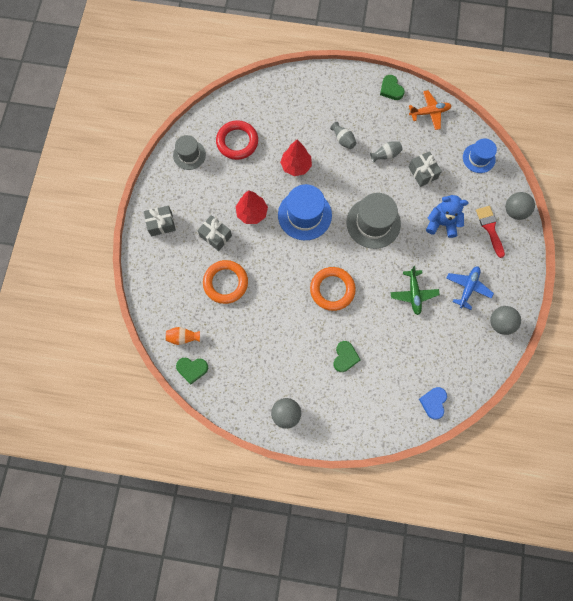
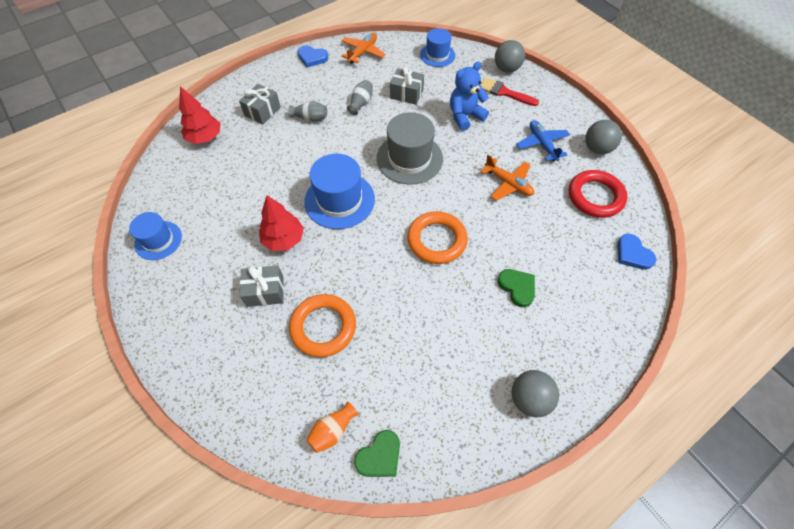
camera: 45 degrees left, 15 degrees down
(161, 224) = (187, 332): grey gift -> grey gift (262, 111)
(189, 155) = (158, 240): grey hat -> blue hat
(237, 142) = (204, 191): red ring -> red ring (595, 196)
(296, 166) = (287, 168): red tree -> red tree (205, 137)
(391, 89) = (312, 58): green heart -> blue heart
(413, 294) = (508, 184): green plane -> orange plane

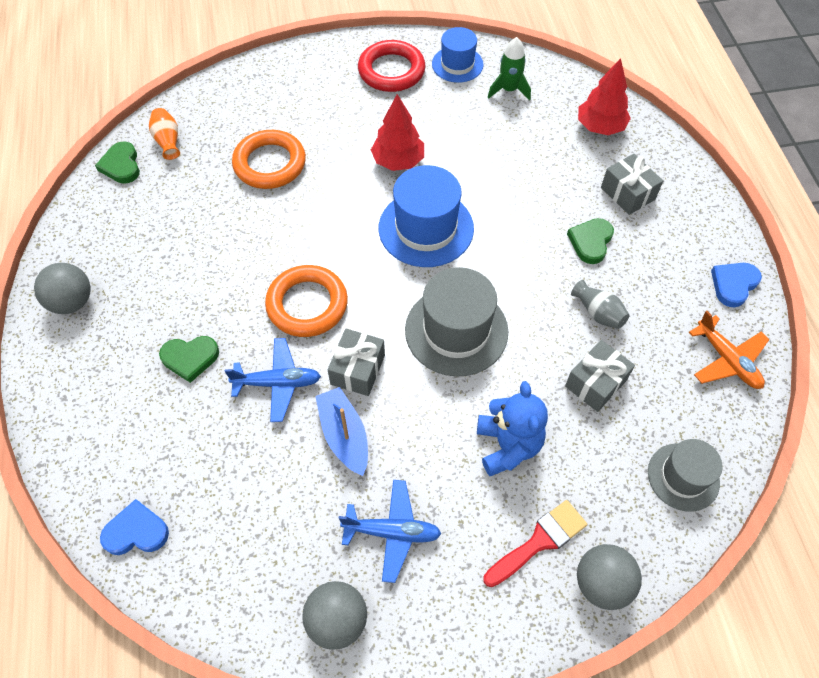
camera: 115 degrees right, 0 degrees up
(181, 197) = (509, 90): none -> green rocket
(265, 291) = (341, 130): grey gift -> grey gift (358, 369)
(310, 118) = (590, 242): grey vase -> green heart
(437, 55) = (683, 477): blue hat -> grey hat
(500, 230) = (277, 383): none -> blue plane
(508, 184) = (344, 435): orange plane -> blue boat
(595, 196) = (252, 547): red ring -> red ring (391, 71)

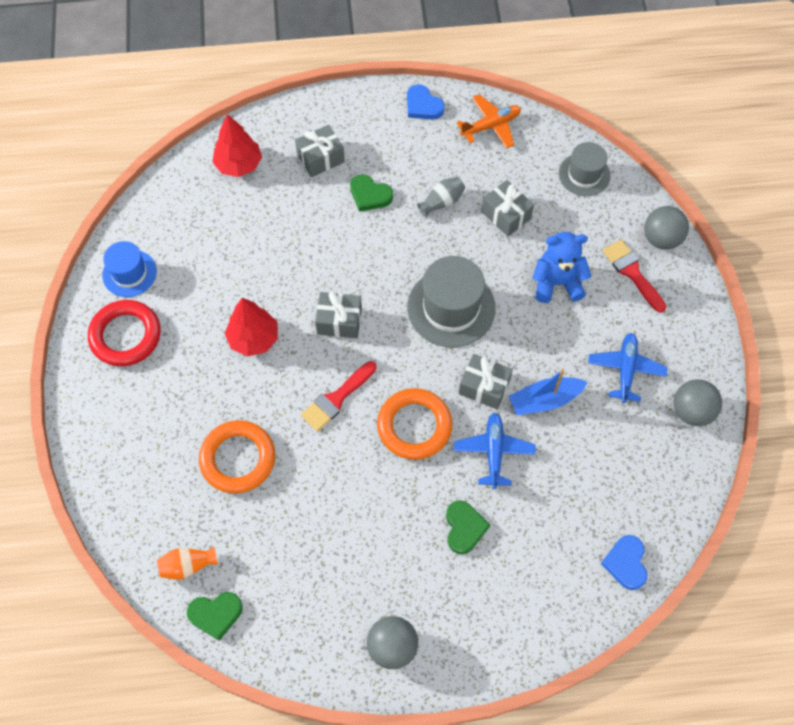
camera: 85 degrees left, 5 degrees up
(336, 234) = (336, 398): none -> red brush
(426, 228) = (339, 321): blue hat -> grey gift
(509, 90) = (176, 232): green rocket -> none

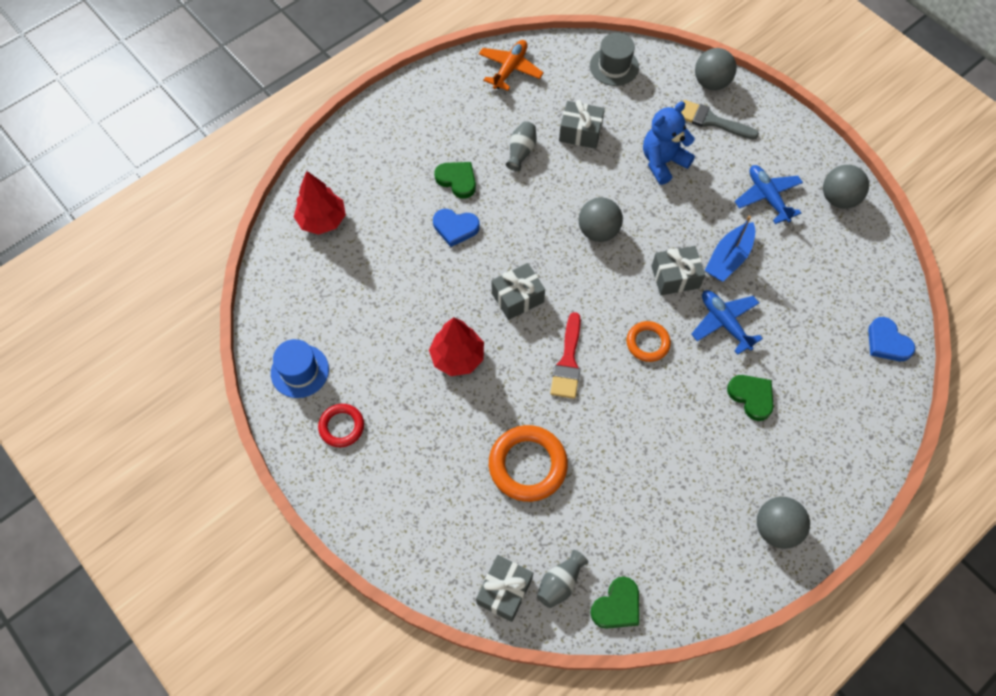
camera: 35 degrees left, 0 degrees up
(125, 336) = (341, 426): red ring -> red ring, size x0.59
(188, 566) = (560, 583): orange vase -> grey vase
(320, 158) = (390, 174): grey gift -> grey gift (504, 591)
(370, 195) = (457, 180): green heart -> green heart turned 135 degrees counterclockwise
(414, 426) = (647, 343): orange ring -> orange ring, size x0.59
(423, 105) = (441, 83): blue heart -> blue heart (455, 228)
(451, 308) = (598, 231): grey hat -> grey ball
(632, 273) = (711, 121): red brush -> grey brush

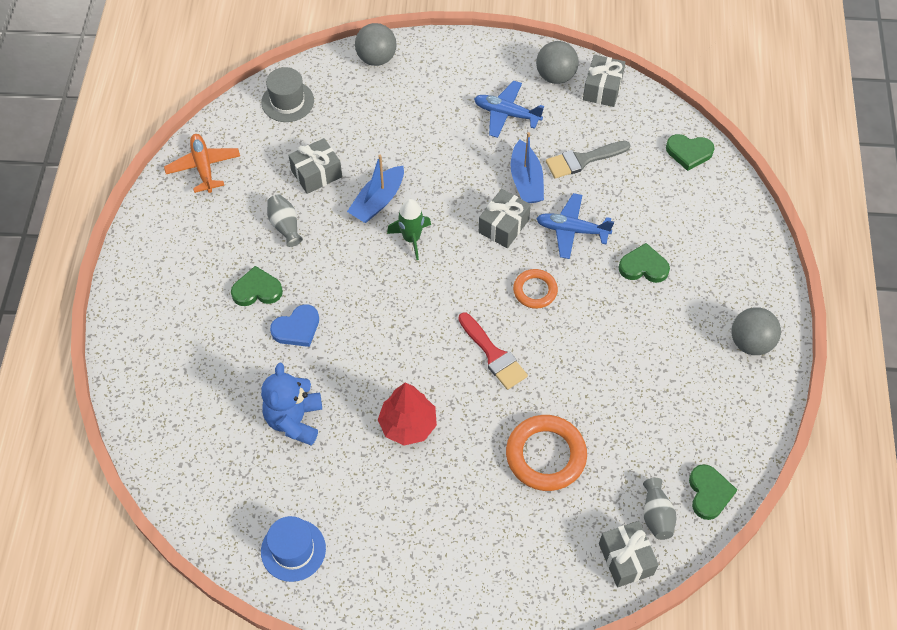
camera: 45 degrees left, 5 degrees down
(322, 220) = (176, 416): red tree -> none
(341, 426) = (376, 560): red ring -> none
(517, 298) = (405, 340): grey gift -> grey gift (602, 89)
(598, 231) = (411, 238): grey ball -> green rocket
(602, 185) = (378, 201): none -> blue boat
(663, 162) = (404, 147): blue teddy bear -> blue teddy bear (294, 420)
(711, 121) = (407, 87): grey brush -> grey brush (583, 160)
(887, 342) = (689, 152): blue heart -> green heart

